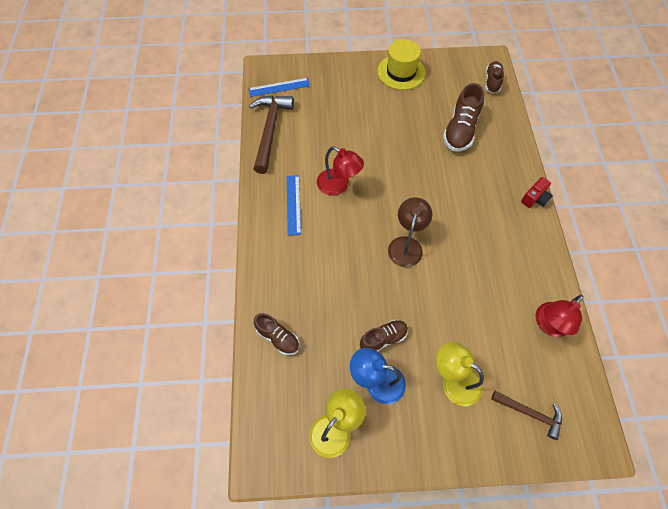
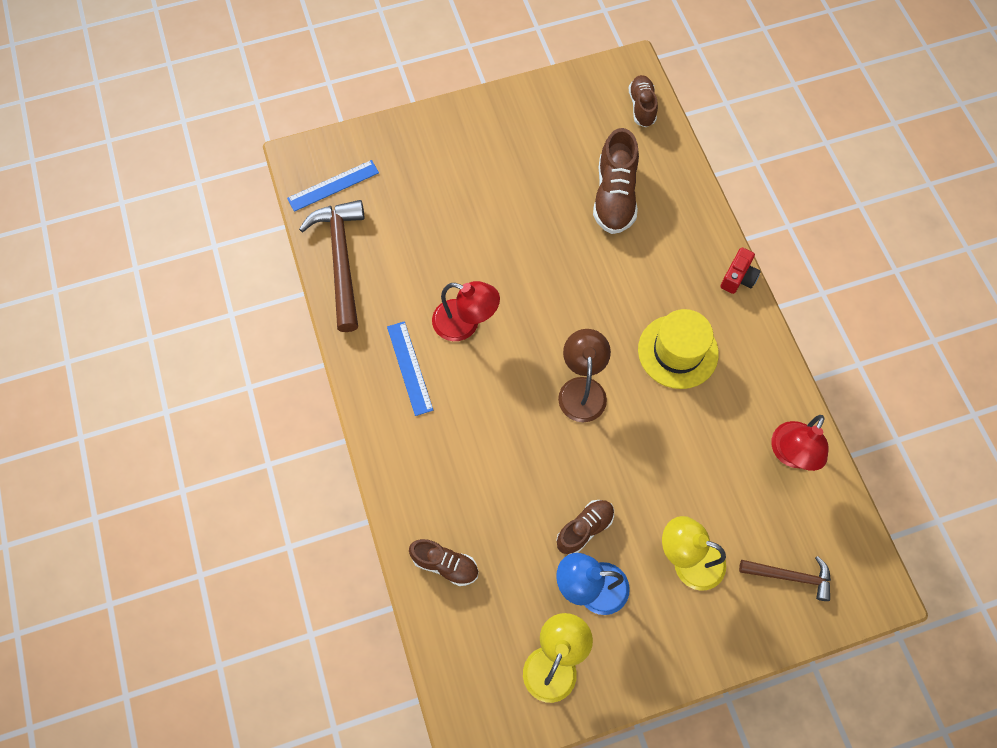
camera: 15 degrees left, 5 degrees up
(401, 72) = (507, 119): yellow hat -> yellow hat (678, 351)

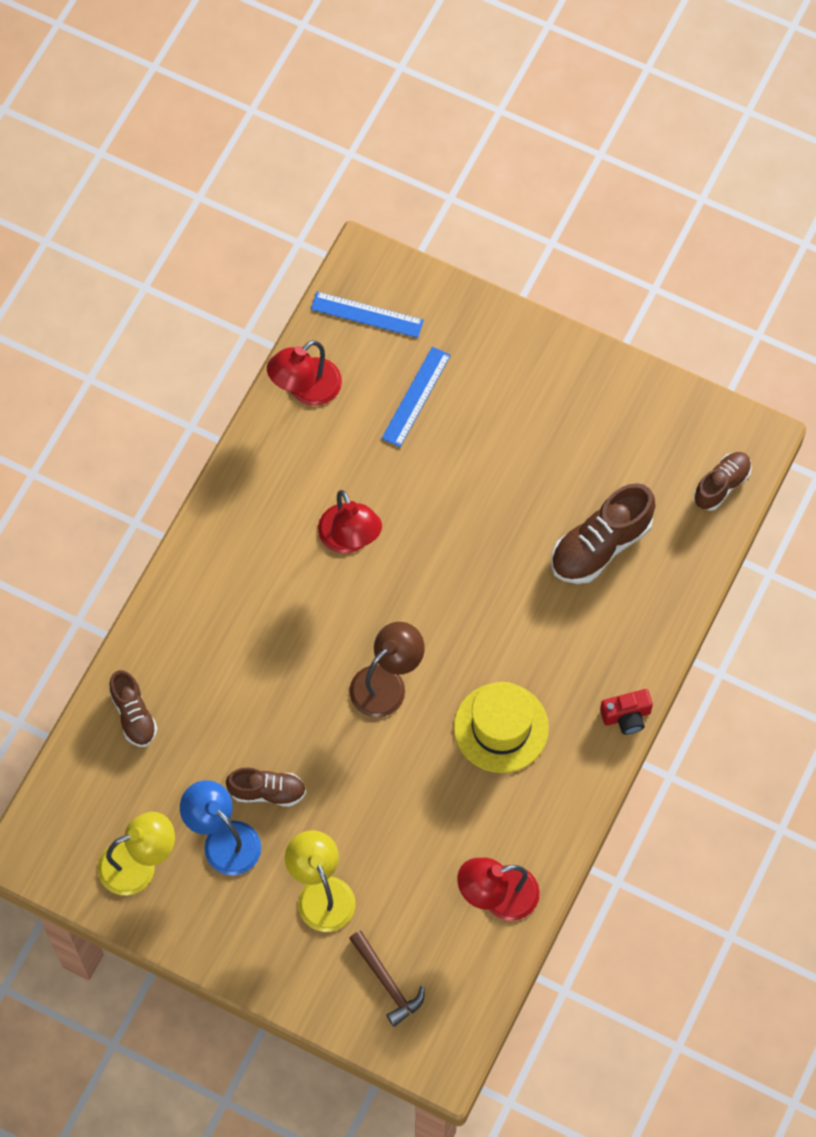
camera: 45 degrees right, 0 degrees up
(341, 260) = (306, 389): brown hammer -> red lamp
(410, 368) = (266, 534): blue ruler -> blue ruler (416, 396)

